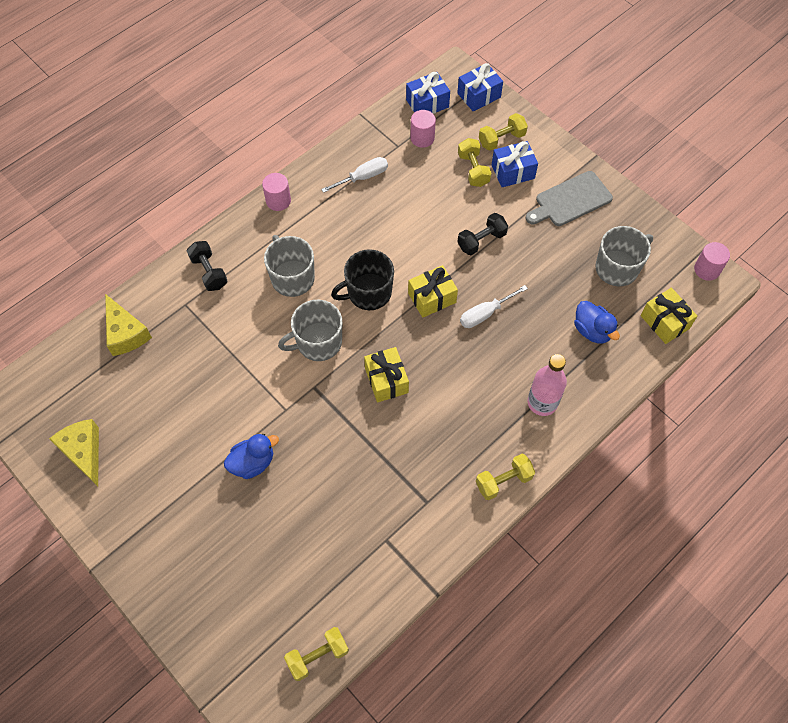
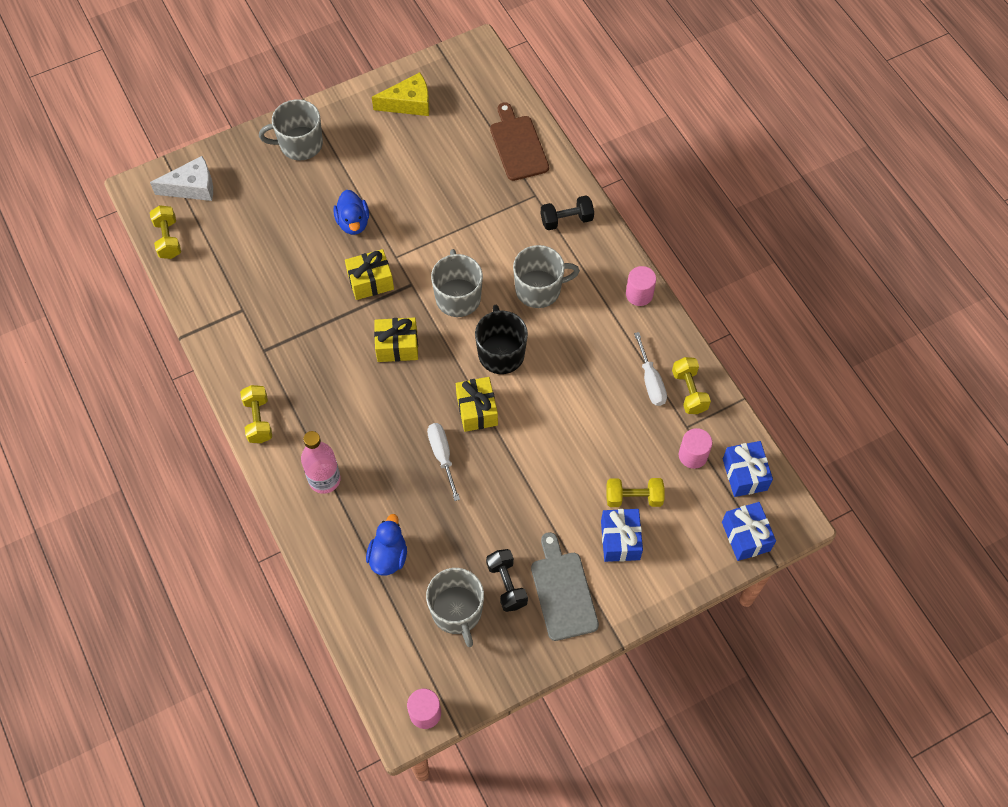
camera: 105 degrees right, 0 degrees up
(125, 333) = (518, 145): yellow cheese -> brown cutting board
(158, 551) = (300, 144): none -> grey mug
(241, 655) = (192, 187): none -> white cheese
(481, 241) = (534, 478): black dumbbell -> black dumbbell (506, 584)
(501, 139) = (671, 542): yellow dumbbell -> yellow dumbbell (689, 391)
(592, 330) = (388, 556): blue duck -> blue duck turned 120 degrees clockwise
(664, 322) = (374, 637): yellow gift -> yellow gift (370, 281)

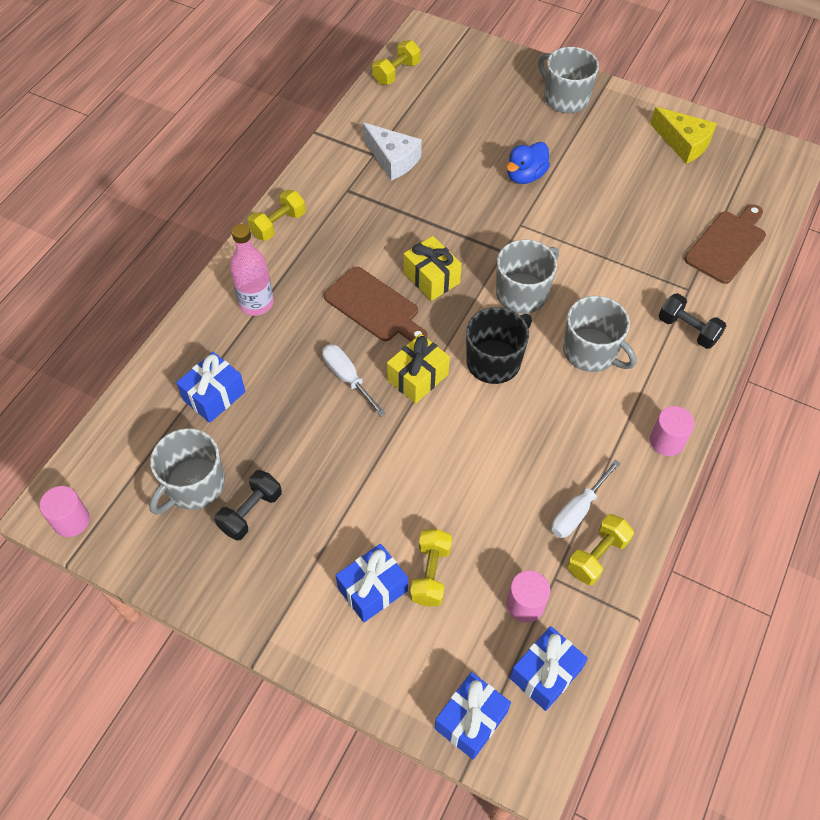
camera: 55 degrees right, 5 degrees down
(192, 187) = (457, 59): white cheese -> white cheese (393, 159)
(370, 281) = (479, 221): yellow gift -> none
(388, 556) = (214, 396): blue duck -> blue gift
(393, 400) = (374, 306): none -> brown cutting board
(442, 456) = (347, 378): white screwdriver -> white screwdriver turned 75 degrees counterclockwise
(563, 592) = (277, 568): grey cutting board -> none
(633, 498) = (430, 574): yellow dumbbell -> yellow dumbbell turned 45 degrees clockwise

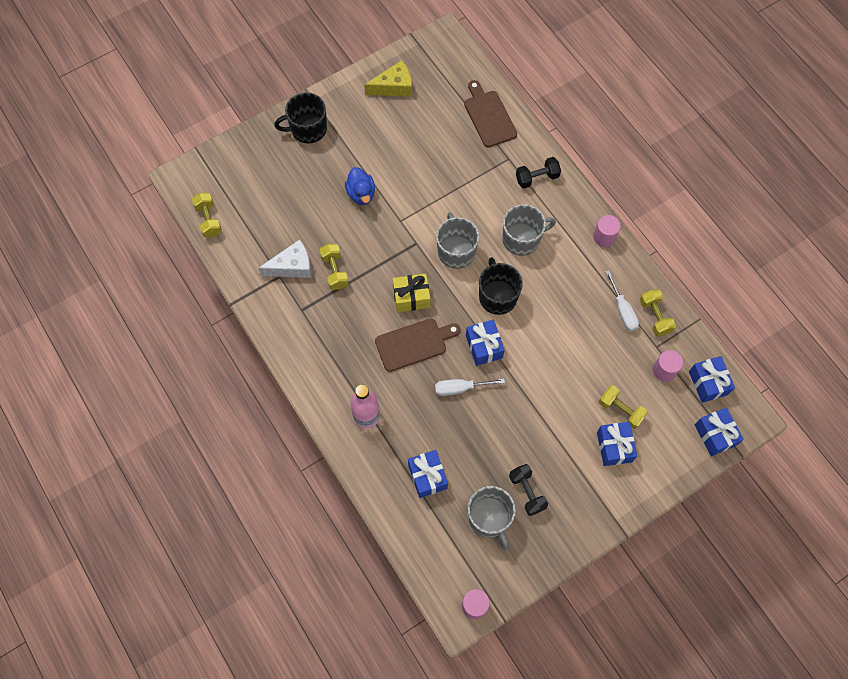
camera: 60 degrees left, 10 degrees up
(278, 225) = (305, 370): yellow dumbbell -> yellow dumbbell (335, 271)
(418, 377) = (484, 346): yellow gift -> blue gift
(565, 98) = (308, 129): grey mug -> black mug

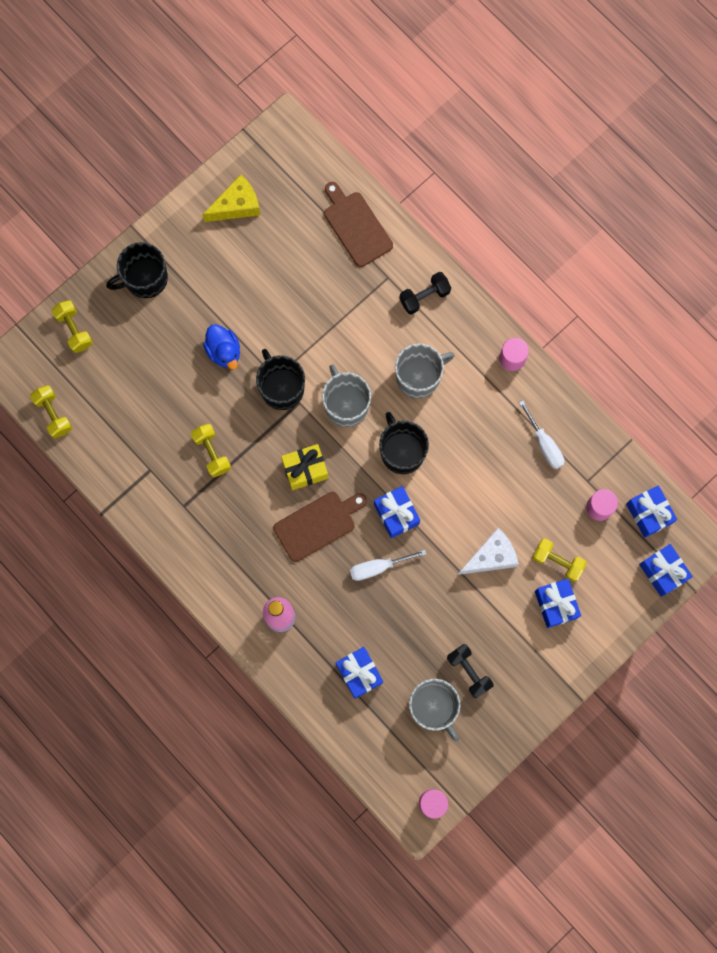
camera: 10 degrees left, 10 degrees up
(292, 266) = (162, 455): white cheese -> white cheese (491, 556)
(404, 229) = (281, 388): none -> black mug
(655, 317) = (581, 446): yellow dumbbell -> yellow dumbbell (74, 330)

